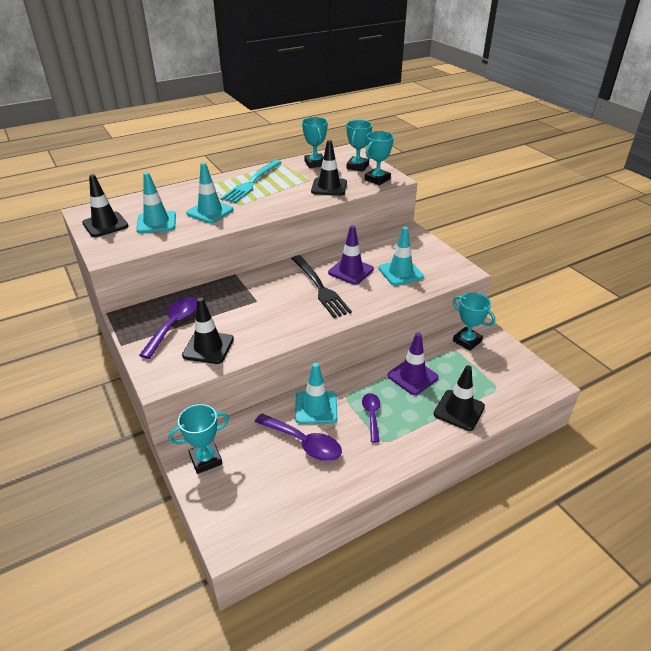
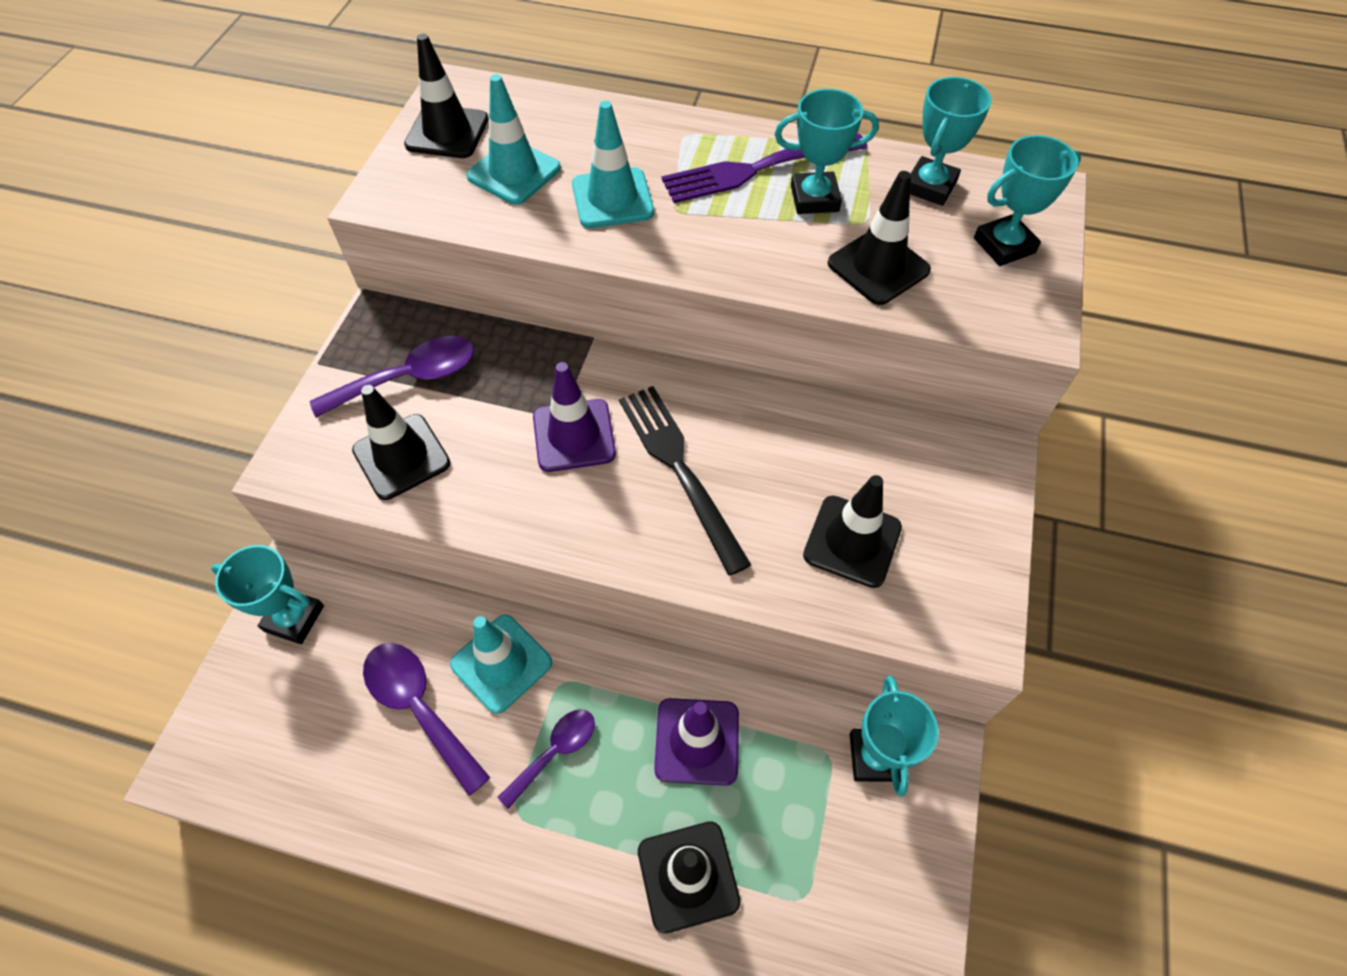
camera: 45 degrees right, 20 degrees up
(251, 183) = (756, 170): turquoise fork -> purple fork
(303, 443) = (420, 708): purple spoon -> purple spoon turned 150 degrees clockwise
(320, 288) = (678, 468): black fork -> black fork turned 135 degrees clockwise
(351, 271) = (771, 469): purple traffic cone -> purple traffic cone (574, 435)
(377, 179) = (1000, 306): turquoise trophy -> turquoise trophy (814, 198)
(400, 272) = (852, 541): turquoise traffic cone -> black traffic cone

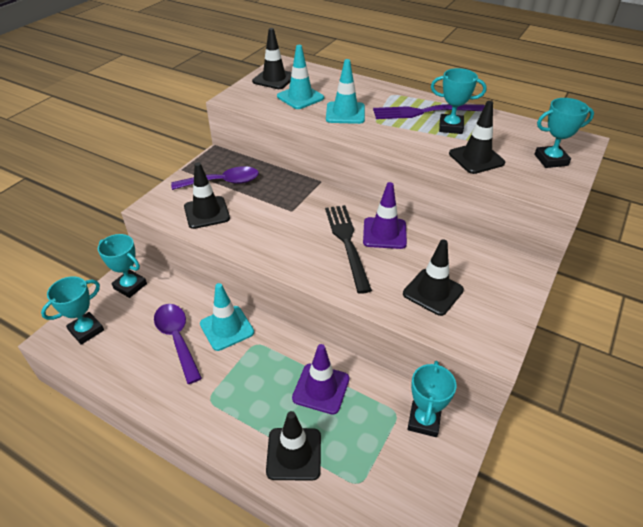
camera: 15 degrees right, 15 degrees down
(555, 752) = (240, 375): purple spoon -> none
(574, 435) = (296, 219): purple traffic cone -> purple traffic cone (384, 233)
(930, 186) = (516, 131): turquoise trophy -> turquoise trophy (86, 330)

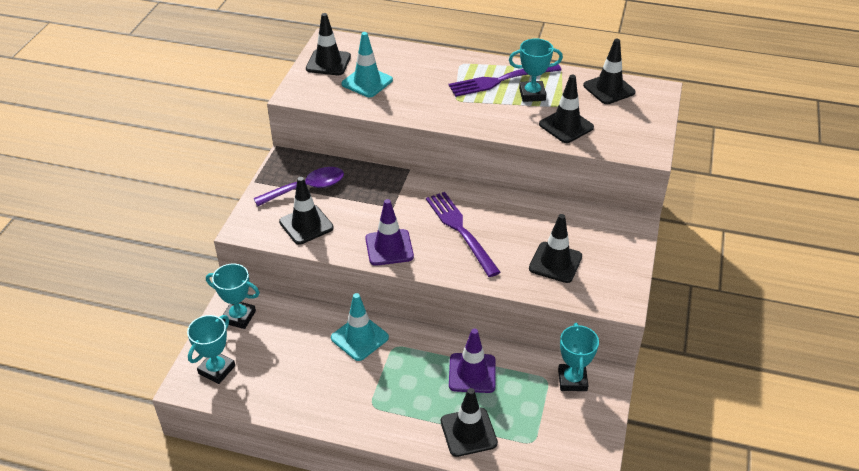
camera: 15 degrees left, 0 degrees up
(177, 339) = (315, 358): purple spoon -> none
(345, 113) = (422, 94): turquoise traffic cone -> none
(346, 242) = (460, 230): black fork -> purple fork
(384, 233) = (493, 214): purple traffic cone -> purple traffic cone (389, 247)
(530, 133) = (609, 89): none -> black traffic cone
(551, 160) = (634, 116): turquoise trophy -> none

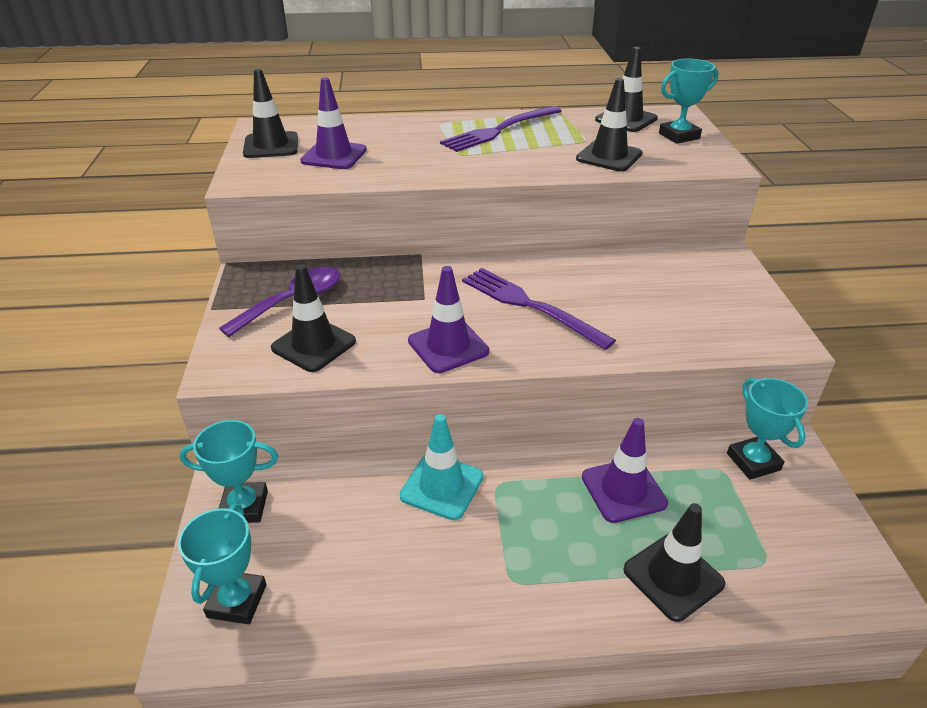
camera: 20 degrees left, 5 degrees down
(367, 82) = (334, 155): turquoise traffic cone -> purple traffic cone
(532, 94) = (545, 136): turquoise trophy -> turquoise trophy (679, 136)
(555, 262) = (672, 314): black traffic cone -> none

